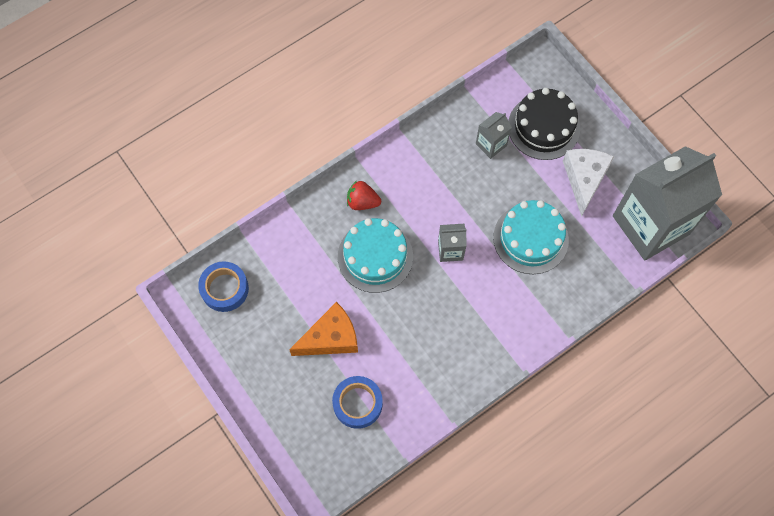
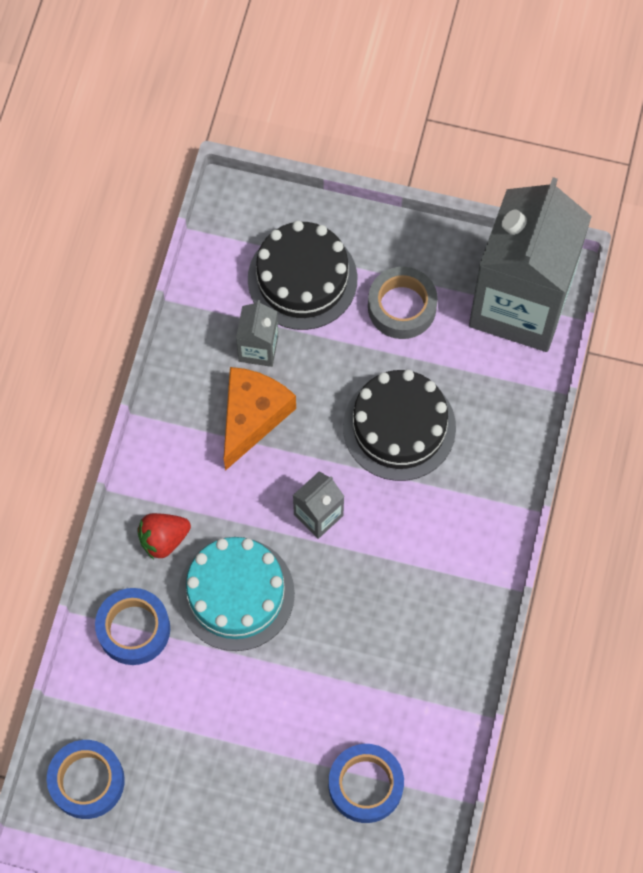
camera: 40 degrees left, 0 degrees up
(310, 234) = (134, 629): none -> blue tape
(331, 338) = (267, 734): orange cheese -> orange cheese (252, 417)
(530, 238) = (399, 427): turquoise cake -> black cake
(584, 179) = (402, 307): white cheese -> grey tape

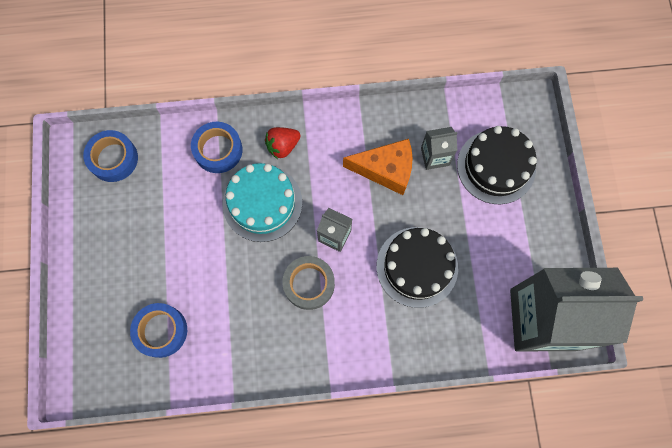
camera: 70 degrees right, 5 degrees up
(163, 539) = (283, 146): red strawberry -> red strawberry turned 75 degrees counterclockwise
(402, 307) = (504, 238): grey tape -> grey tape (309, 284)

